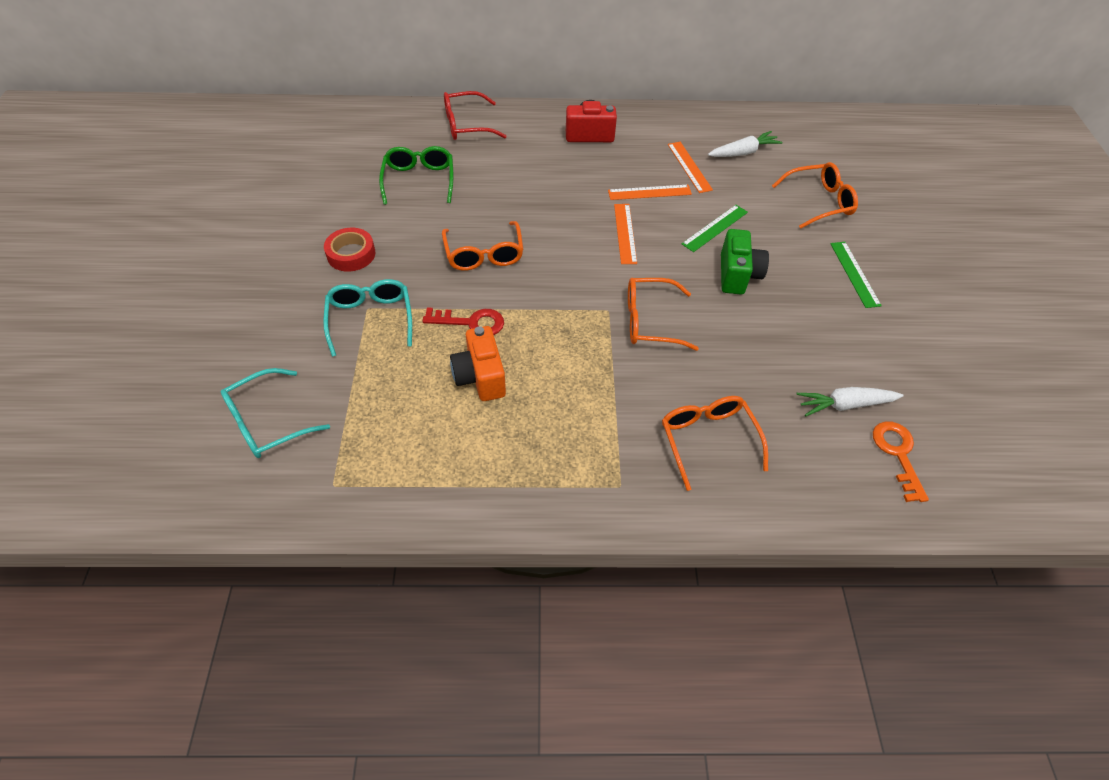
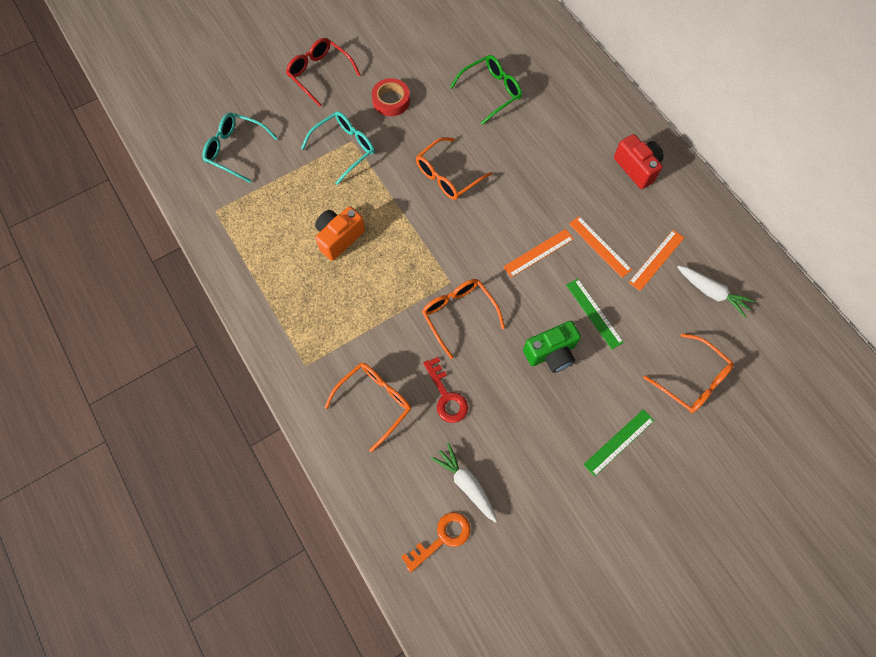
camera: 60 degrees right, 15 degrees up
(466, 125) = (576, 81): red glasses -> red glasses (319, 74)
(471, 322) = (380, 205): red key -> red key (446, 396)
(715, 228) = (594, 313): green ruler -> green ruler turned 45 degrees clockwise

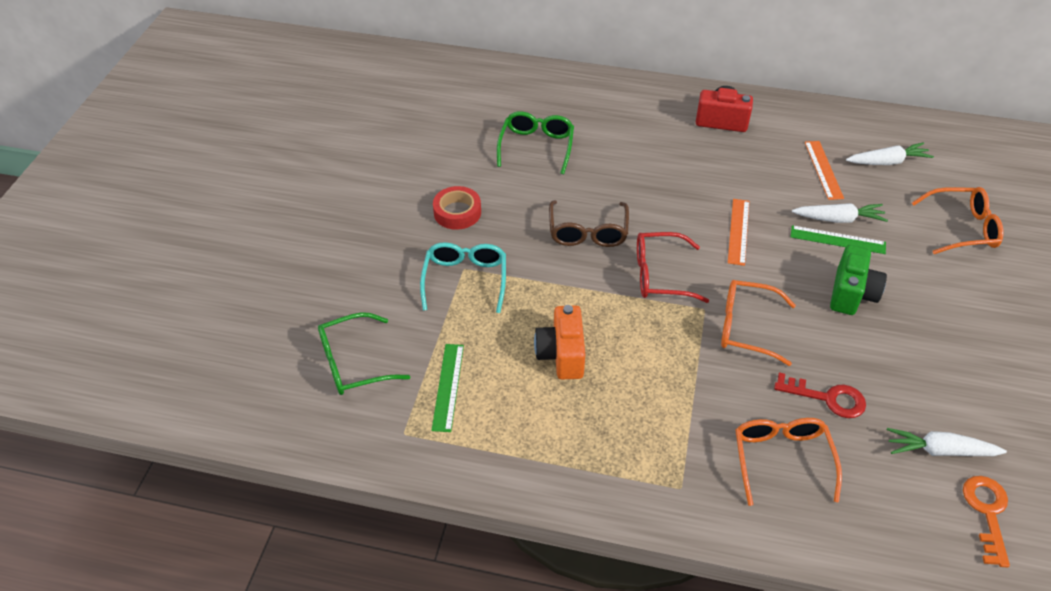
camera: 45 degrees left, 20 degrees down
(235, 150) = (353, 363): turquoise glasses -> green glasses
(319, 74) = (357, 238): red glasses -> red glasses (660, 275)
(447, 176) = (588, 232): orange glasses -> brown glasses
(599, 246) = (774, 191): orange ruler -> none
(615, 301) = (839, 219): none -> white carrot
(619, 442) = (984, 313): green ruler -> green ruler (448, 386)

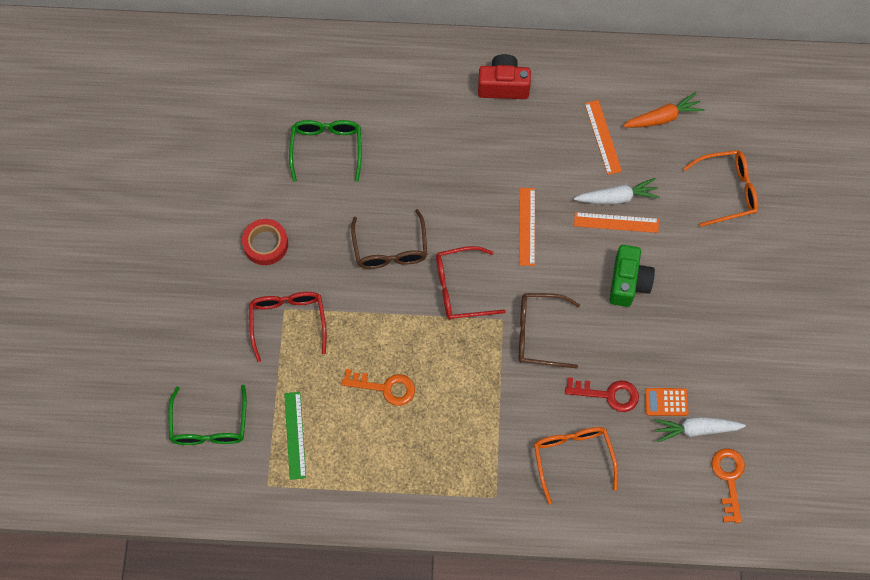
camera: 10 degrees left, 20 degrees up
(353, 363) = (209, 425): green glasses -> green glasses turned 60 degrees counterclockwise
(465, 279) = (288, 321): turquoise glasses -> red glasses
(561, 355) = (385, 387): orange camera -> orange key
(746, 327) = (538, 334): orange glasses -> brown glasses
(837, 240) = (616, 222): green ruler -> orange ruler
(887, 162) = (663, 117): white carrot -> orange carrot
(900, 416) = (666, 402): none -> orange calculator

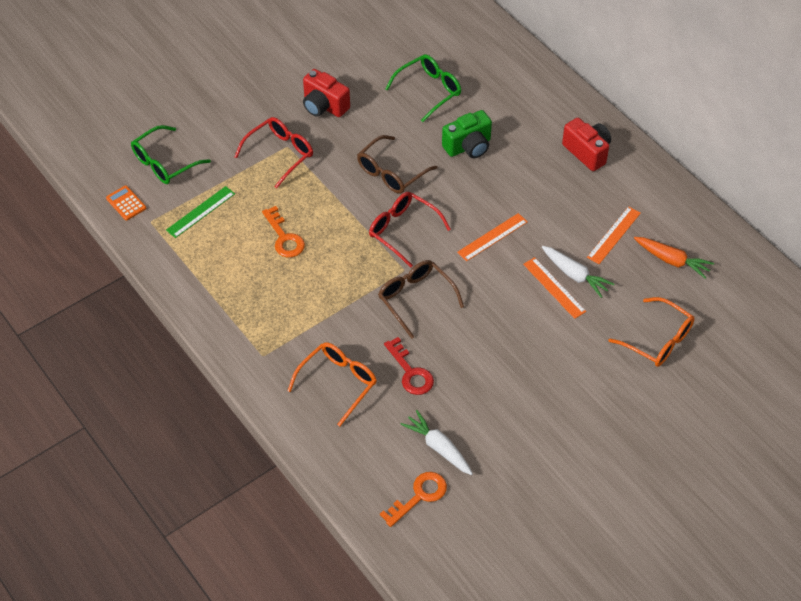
camera: 50 degrees right, 15 degrees down
(265, 244) = (324, 106): red tape -> red camera
(628, 282) = (513, 326): green camera -> green camera (468, 146)
(666, 402) = (441, 413): orange calculator -> orange calculator (126, 203)

